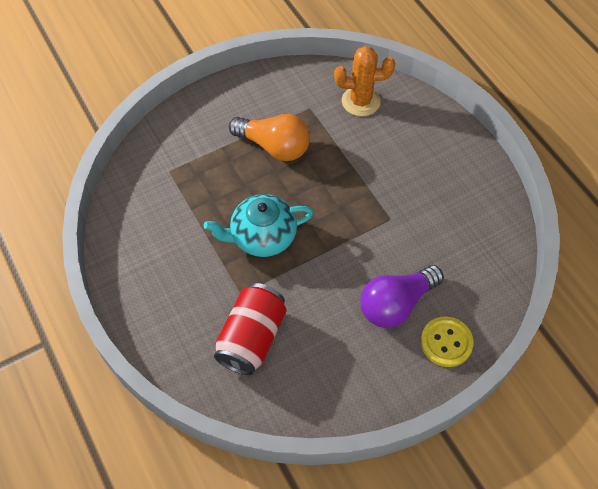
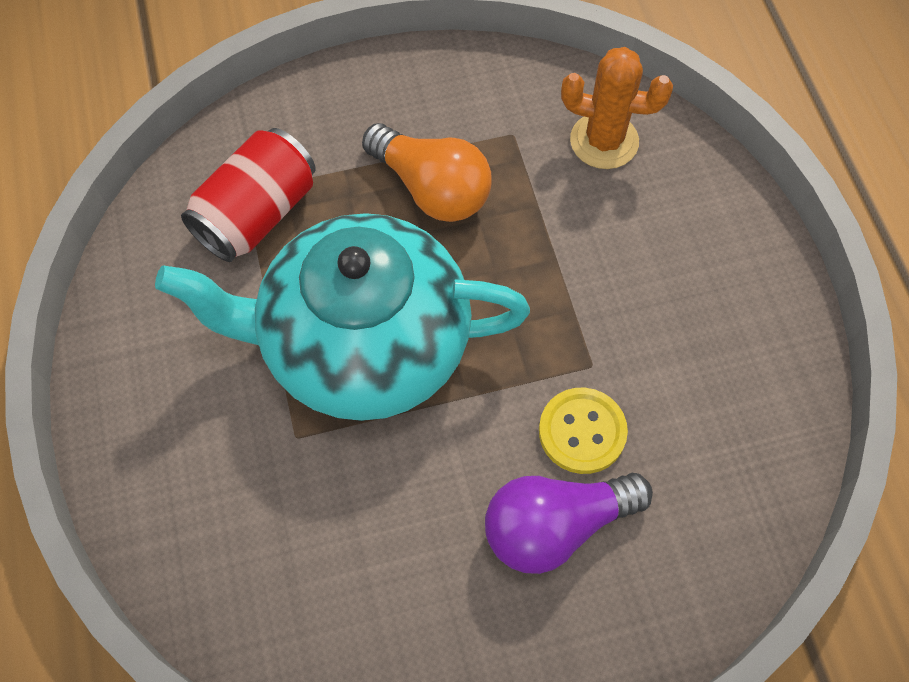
camera: 15 degrees right, 5 degrees up
(252, 338) = (288, 523): red can -> red can (257, 214)
(262, 237) = (362, 344): turquoise teapot -> turquoise teapot, size x1.77
(446, 342) = (623, 621): yellow button -> yellow button (582, 432)

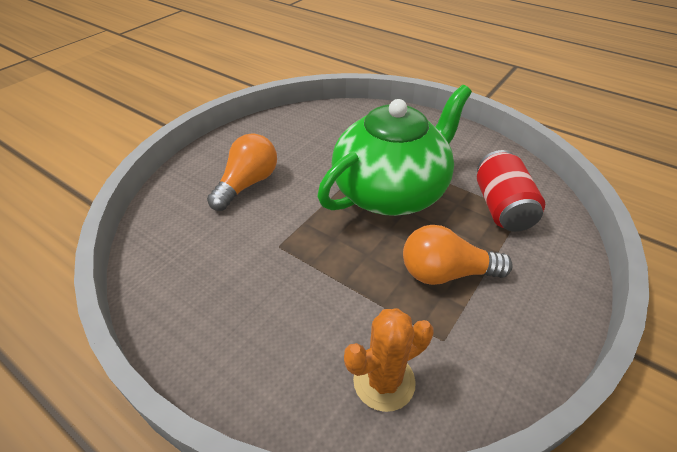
camera: 140 degrees right, 20 degrees down
(362, 344) = (391, 192): turquoise teapot -> green teapot
(556, 526) = (247, 184): purple light bulb -> orange light bulb
(582, 432) = (261, 218): yellow button -> none

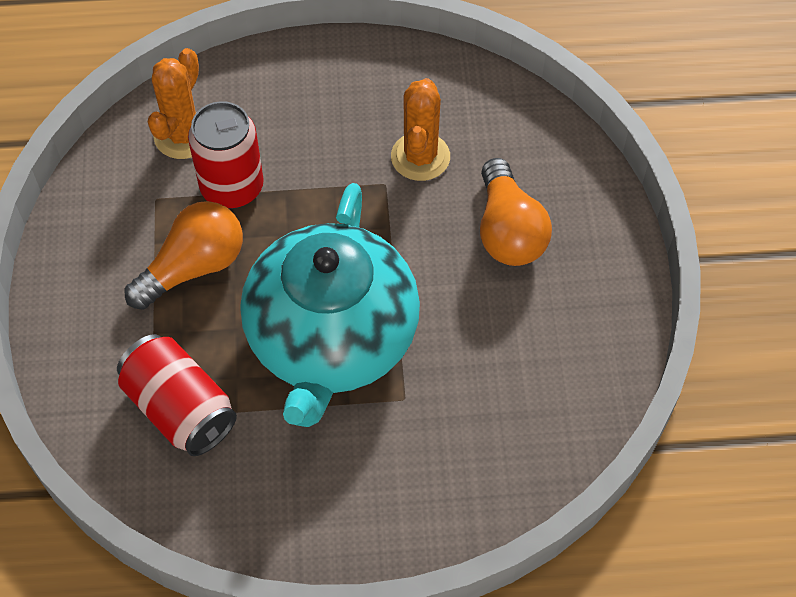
camera: 140 degrees right, 15 degrees up
(240, 247) = (420, 157): none -> orange cactus
(378, 309) = (232, 187): none -> red can
(391, 192) = (331, 339): green teapot -> turquoise teapot

